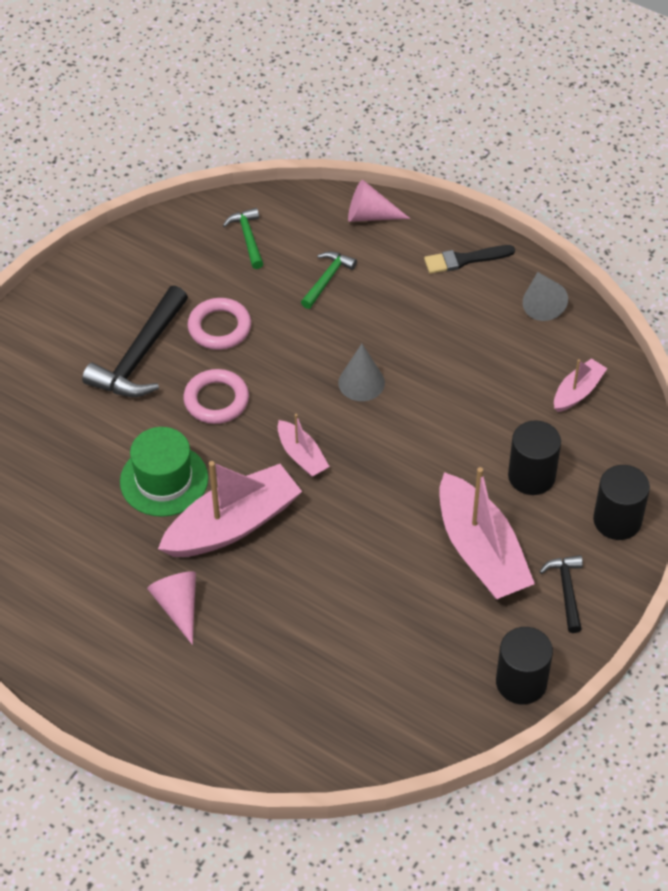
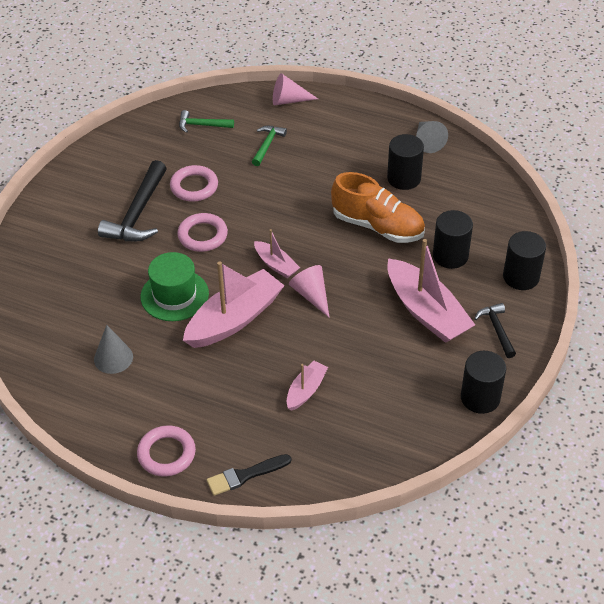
camera: 10 degrees left, 5 degrees down
(112, 695) = (166, 454): none -> pink ring
(178, 606) = (205, 382): pink cone -> pink cone (311, 295)
(248, 238) = (202, 125): green hammer -> green hammer turned 60 degrees counterclockwise
(361, 382) = (309, 210): grey cone -> grey cone (113, 358)
(446, 419) = (377, 226): none -> orange shoe
(465, 259) = (365, 120): black brush -> black brush (245, 475)
(497, 354) = (404, 178): none -> black cylinder
(577, 391) = (469, 195): pink boat -> pink boat (306, 390)

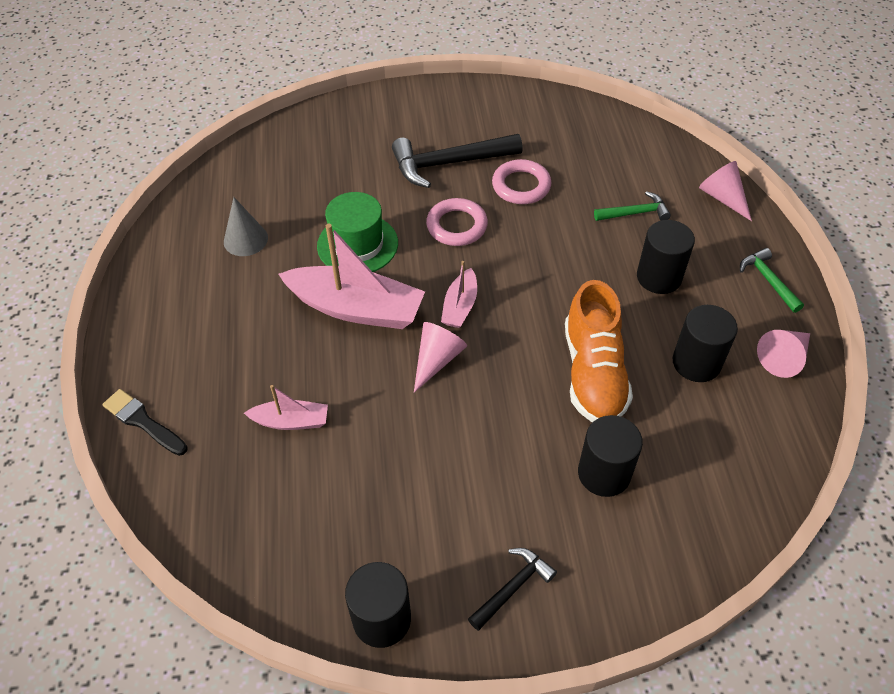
camera: 60 degrees right, 5 degrees up
(166, 454) = (142, 340): pink ring -> none
(202, 125) = (615, 149): green hammer -> green hammer (768, 280)
(426, 312) = (489, 489): pink boat -> none
(427, 141) = (783, 358): grey cone -> pink cone
(521, 277) = (629, 576): black cylinder -> black cylinder (659, 277)

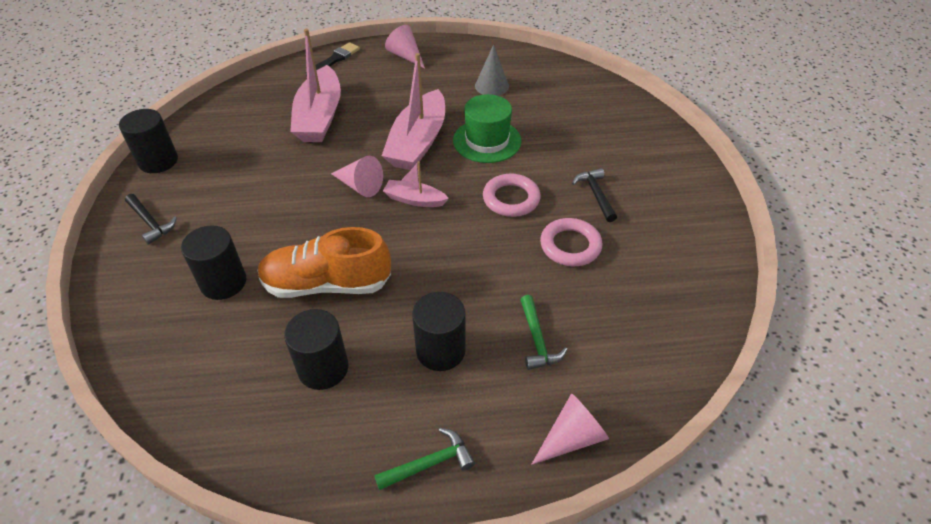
camera: 90 degrees right, 5 degrees down
(291, 421) = (319, 117): pink boat -> pink boat, size x1.95
(449, 163) = (595, 194): black hammer -> black hammer, size x0.55
(783, 358) = (313, 455): pink cone -> pink cone (405, 56)

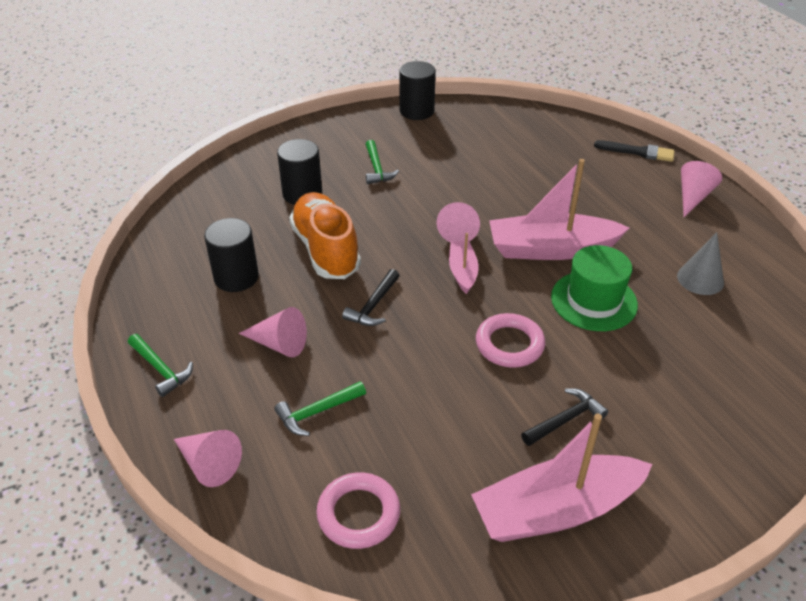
camera: 70 degrees right, 5 degrees down
(151, 223) = (346, 135): black hammer -> black hammer (373, 306)
(228, 214) = (377, 168): none -> green hammer
(319, 117) = (539, 173): pink boat -> pink boat (556, 510)
(440, 350) = (279, 344): black cylinder -> pink cone
(570, 246) = (464, 412): pink ring -> pink ring (358, 514)

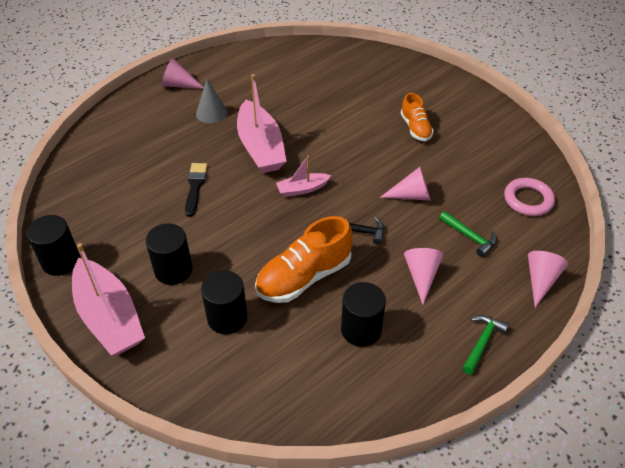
camera: 105 degrees left, 5 degrees up
(377, 168) = (173, 270): green hammer -> black cylinder
(459, 230) = (252, 199): pink cone -> pink cone (411, 195)
(509, 344) = (366, 157): pink ring -> none
(556, 510) = (477, 126): pink boat -> pink boat (109, 317)
(565, 419) = (415, 128): black hammer -> orange shoe
(594, 301) = (309, 124): green hat -> none
(637, 152) = (122, 112): black brush -> black brush (195, 187)
(700, 279) = (270, 81): grey cone -> grey cone (211, 113)

